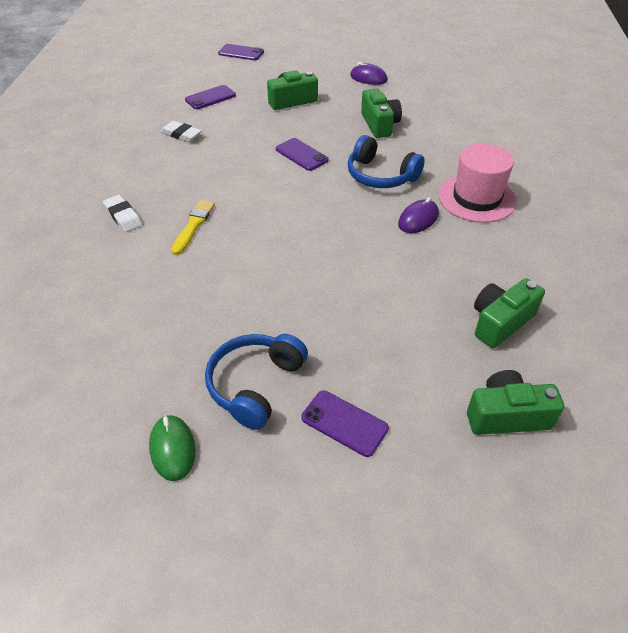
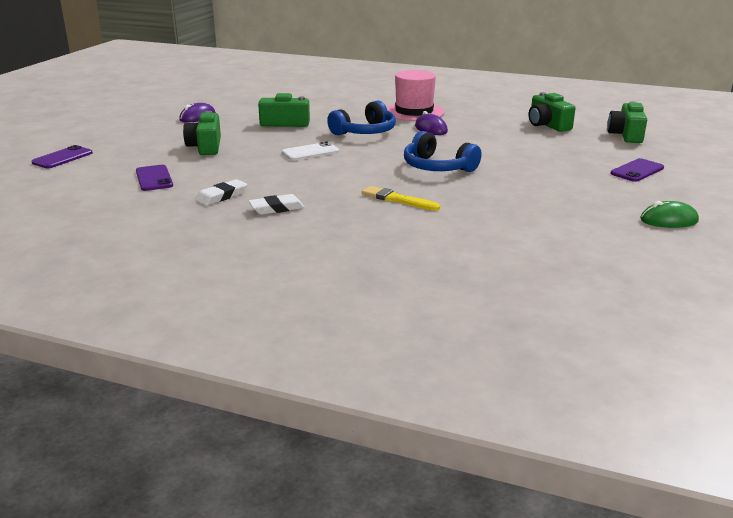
camera: 75 degrees left, 20 degrees down
(123, 216) = (363, 229): white eraser -> white eraser (277, 208)
(255, 385) = (604, 191): blue headphones -> blue headphones (437, 167)
(301, 155) = (310, 152): purple phone -> white phone

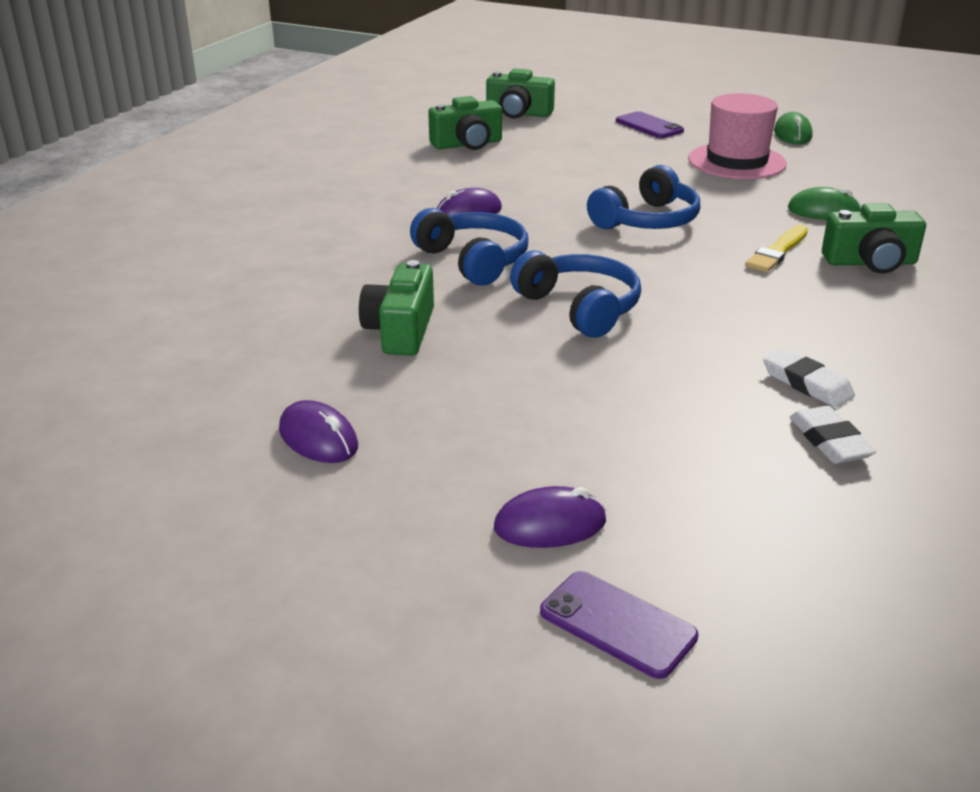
camera: 85 degrees left, 5 degrees up
(125, 149) = (550, 525): none -> purple mouse
(154, 178) = (737, 463): purple phone -> none
(206, 147) = (542, 414): green camera -> green camera (870, 262)
(277, 208) = (840, 335): white eraser -> white eraser (829, 441)
(310, 152) = (580, 308): white phone -> blue headphones
(414, 112) = (369, 218): pink hat -> pink hat (736, 161)
(480, 219) = (823, 211): none -> green mouse

